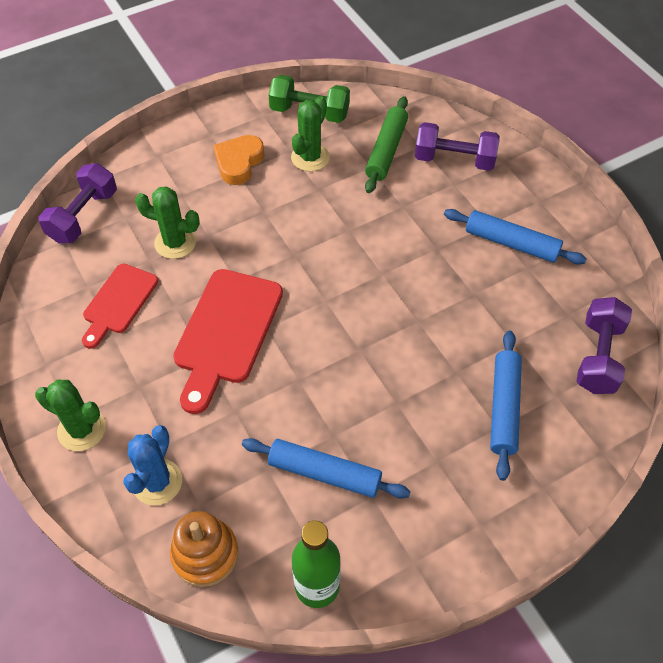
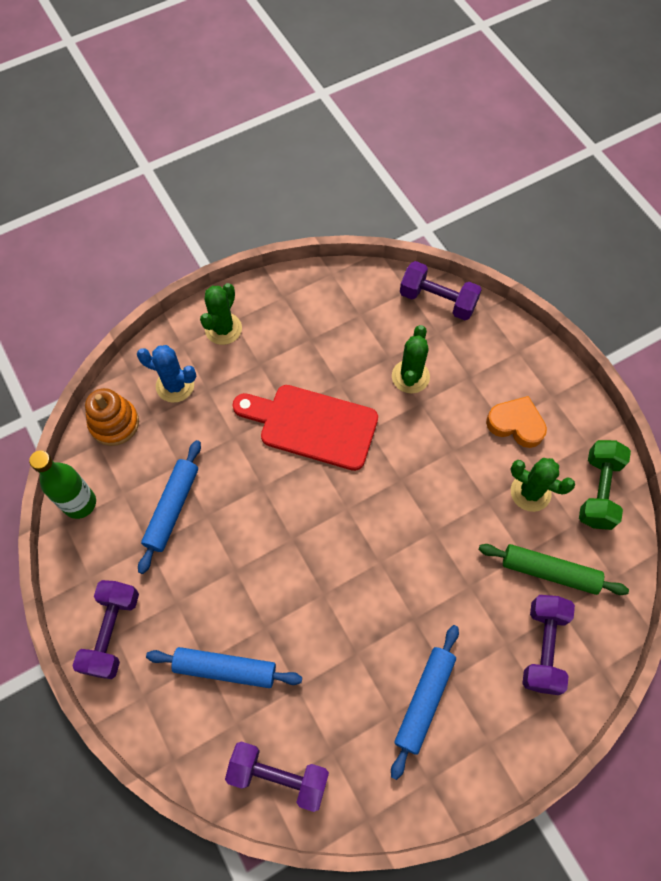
camera: 90 degrees right, 10 degrees up
(118, 302) = (343, 339): red cutting board -> none
(477, 528) = (112, 632): none -> purple dumbbell

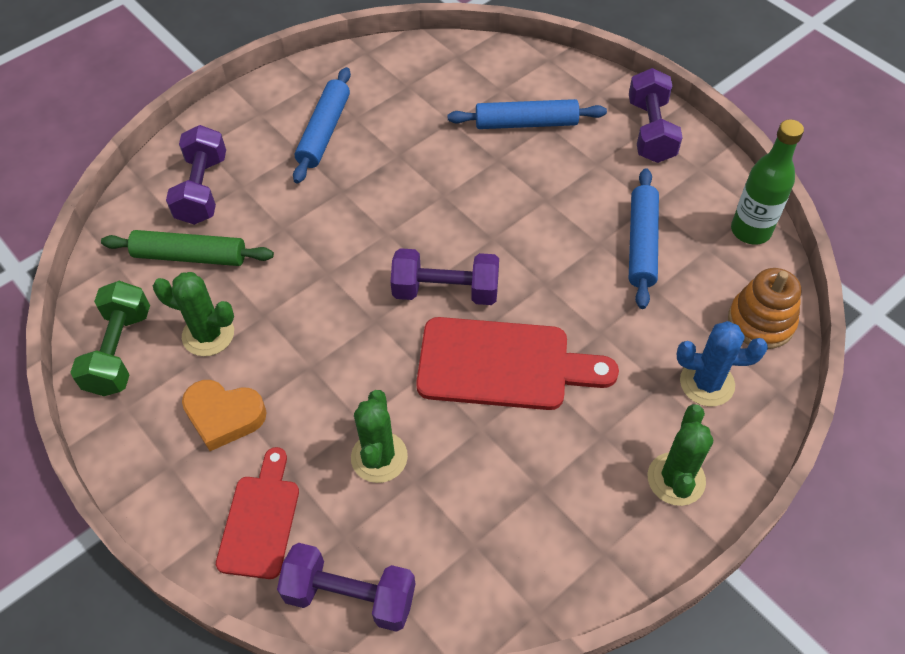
camera: 170 degrees right, 10 degrees down
(279, 776) = (451, 65): purple dumbbell -> purple dumbbell (445, 291)
(490, 351) = (260, 520): none -> red cutting board

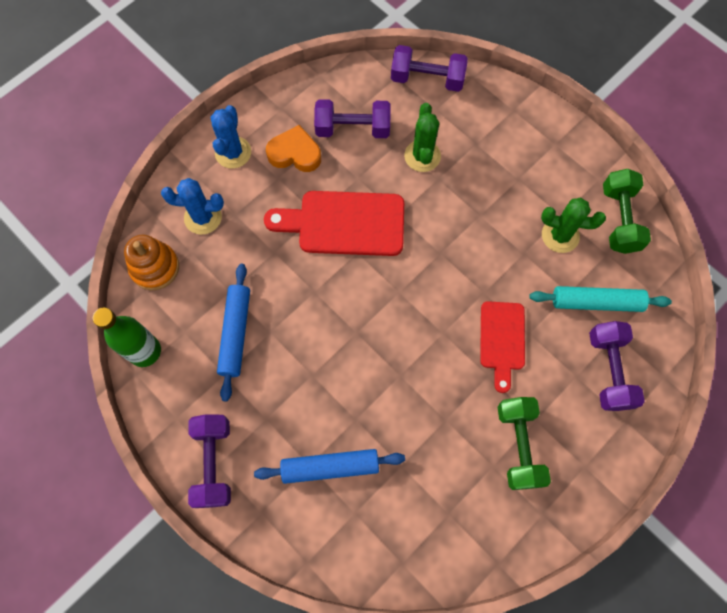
camera: 175 degrees right, 15 degrees up
(190, 256) = (596, 302): green rolling pin -> turquoise rolling pin
(224, 416) = (530, 177): orange heart -> orange heart (295, 153)
(260, 520) = (489, 115): red cutting board -> red cutting board (502, 340)
(324, 132) = (518, 445): blue rolling pin -> green dumbbell
(445, 291) = (390, 281): purple dumbbell -> purple dumbbell (353, 129)
(676, 479) = (233, 152): green cactus -> blue cactus

